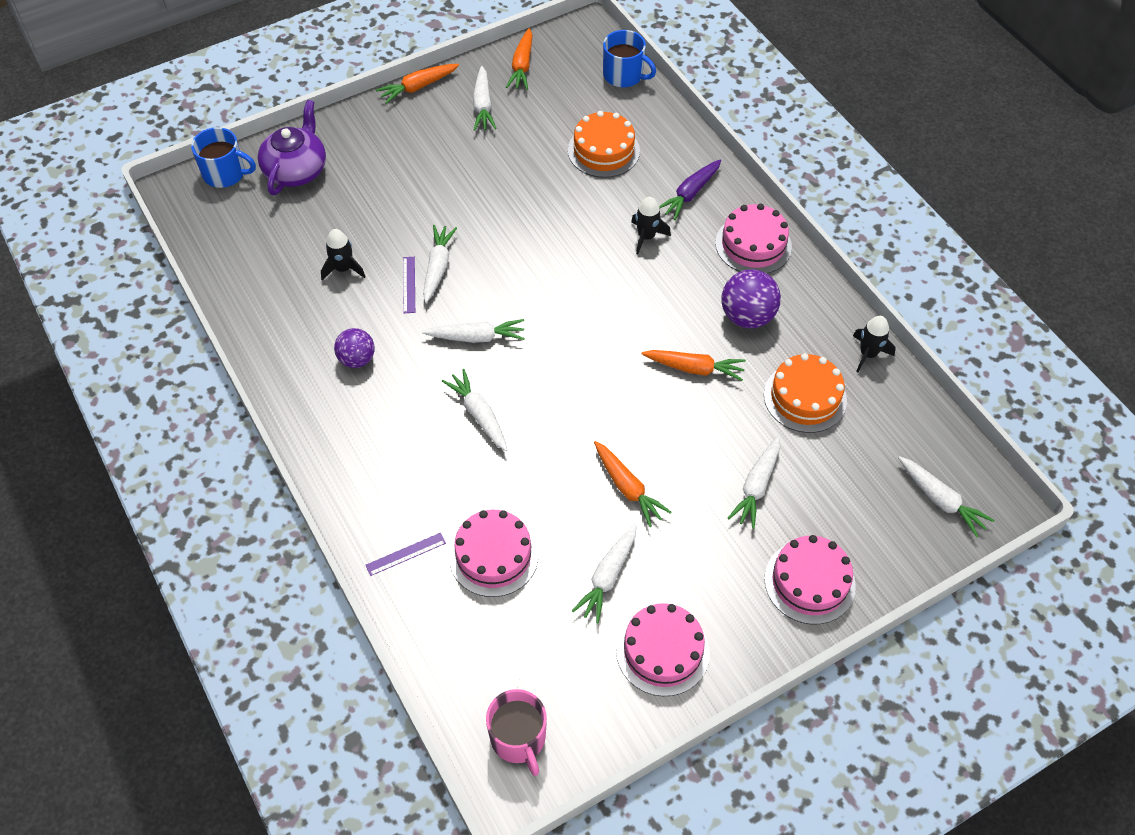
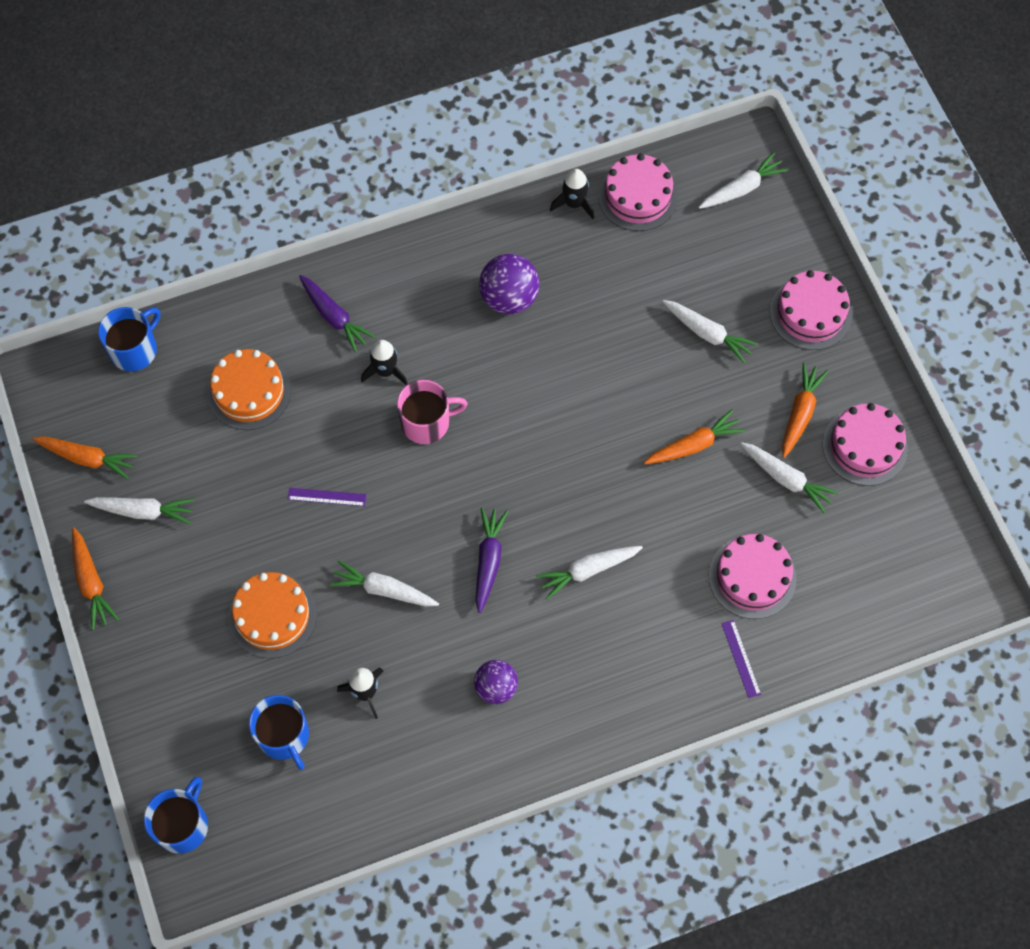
camera: 80 degrees left, 10 degrees up
(296, 170) = (197, 738): purple teapot -> none
(301, 222) = (284, 736): none -> blue mug
(409, 284) = (402, 623): purple ruler -> purple ruler (327, 497)
(476, 337) = (488, 561): white carrot -> purple carrot
(518, 738) = (936, 579): pink mug -> pink mug (427, 422)
(694, 368) = (565, 359): orange carrot -> orange carrot (800, 413)
(753, 245) = (418, 272): pink cake -> pink cake (637, 196)
(805, 397) = (615, 270): orange cake -> orange cake (272, 615)

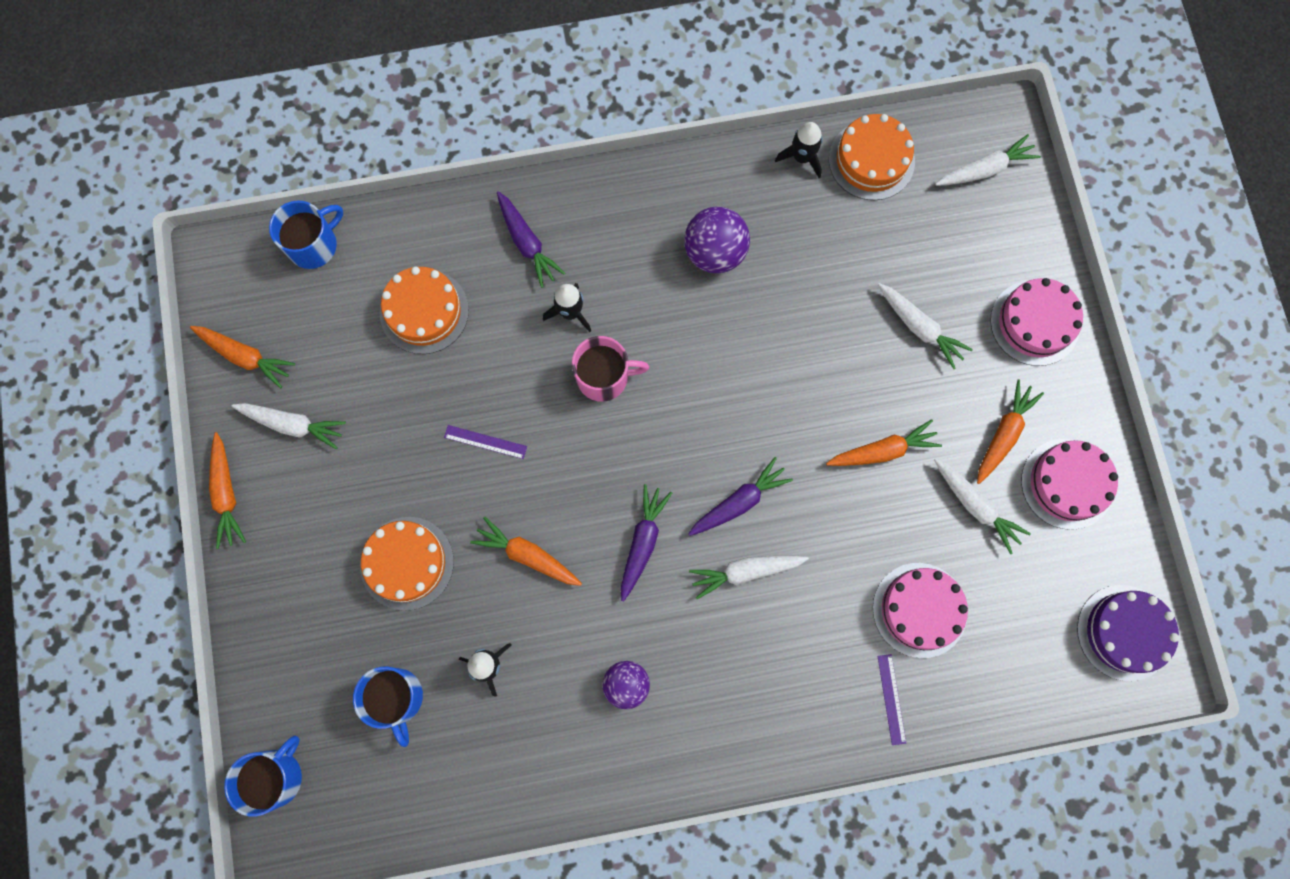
camera: 10 degrees right, 10 degrees up
(384, 590) = (527, 555): white carrot -> orange carrot
(571, 511) = (739, 502): none -> purple carrot
(637, 196) = (871, 160): pink cake -> orange cake
(939, 565) = (1124, 632): none -> purple cake

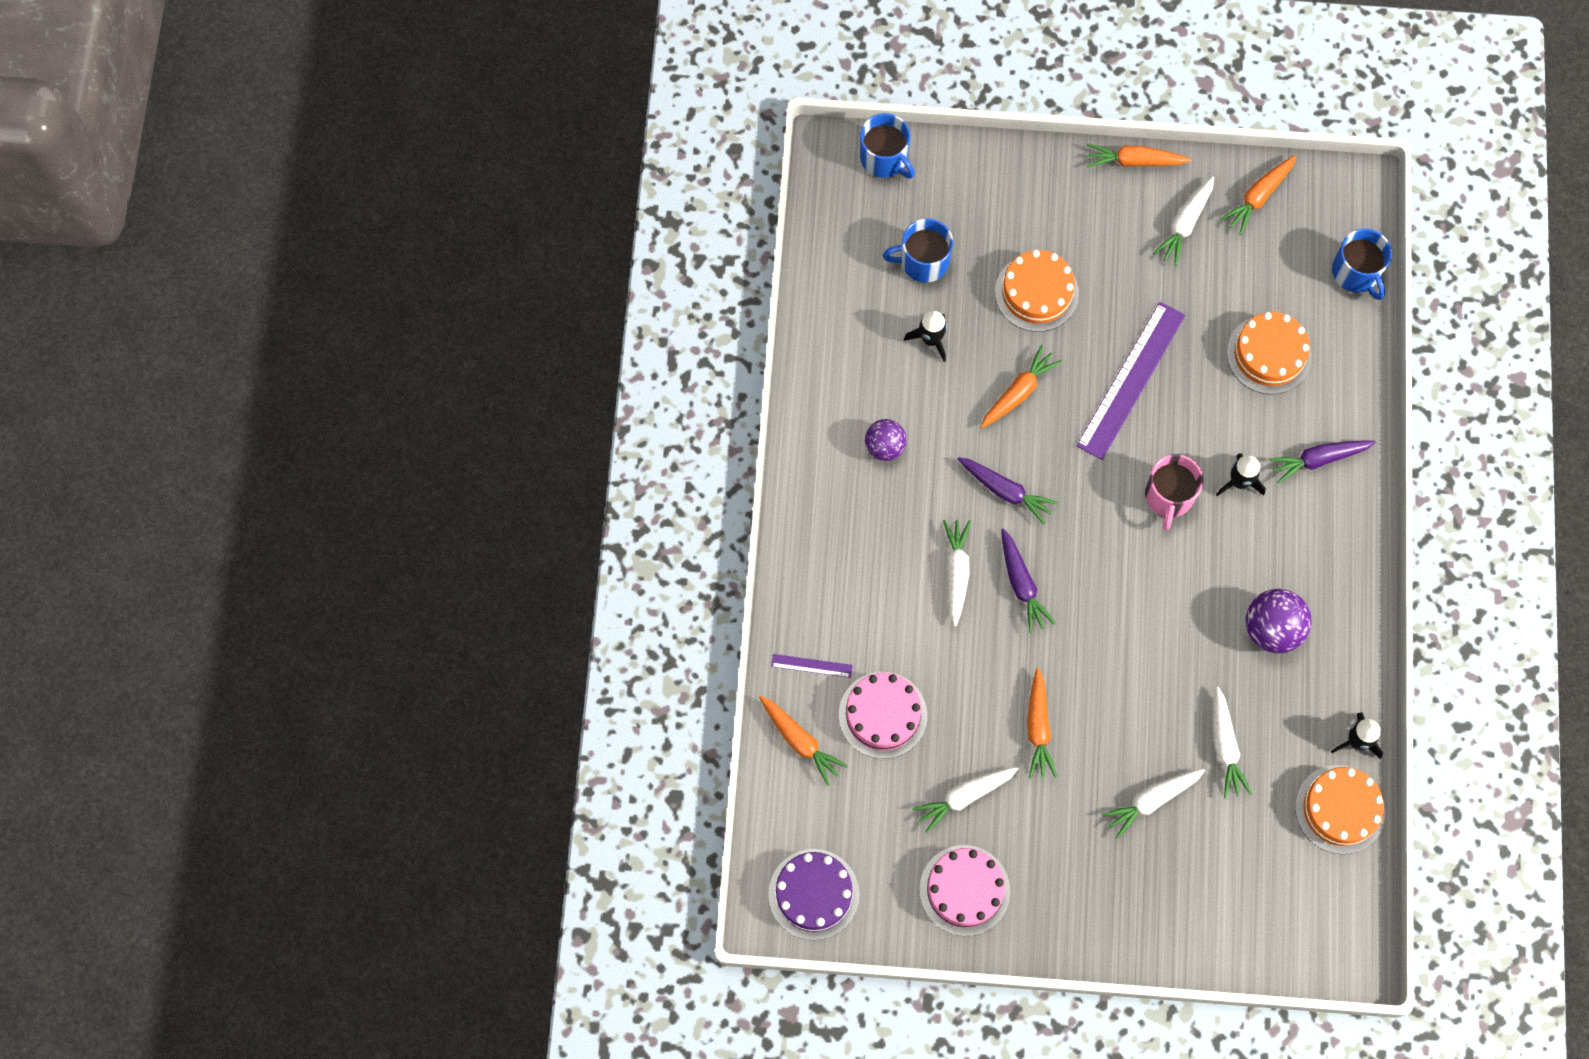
camera: 105 degrees right, 5 degrees down
(485, 442) = (1130, 380): purple ruler -> purple ruler, size x2.31
(985, 169) = (1306, 921): white carrot -> white carrot (1225, 747)
(1003, 434) = (1026, 846): orange carrot -> orange carrot (800, 741)
(1035, 323) = (1131, 915): pink cake -> none

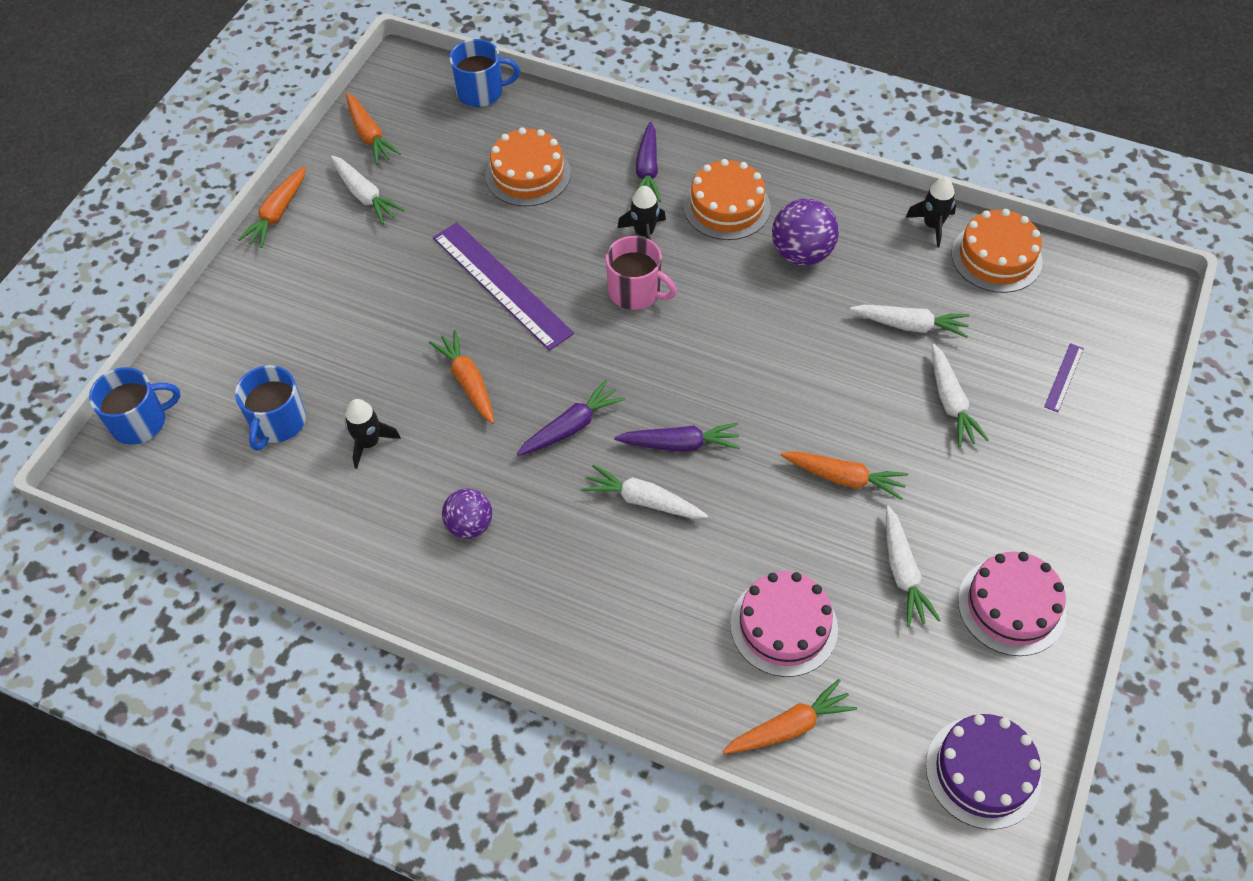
camera: 70 degrees left, 15 degrees down
(811, 666) = (700, 684): purple ruler -> purple ruler (1064, 377)
(1036, 292) = (368, 333): orange cake -> orange cake (726, 207)

